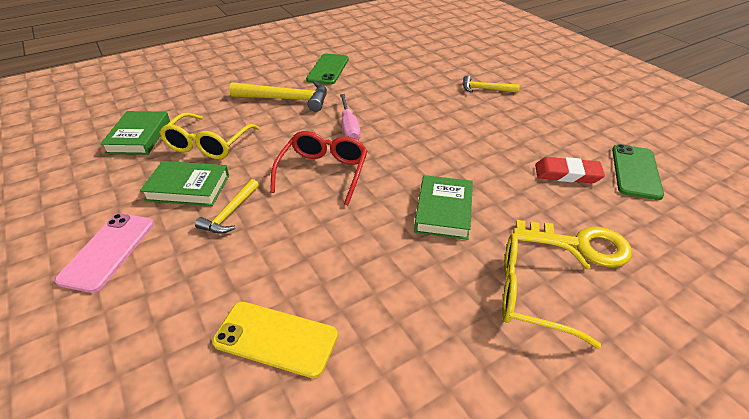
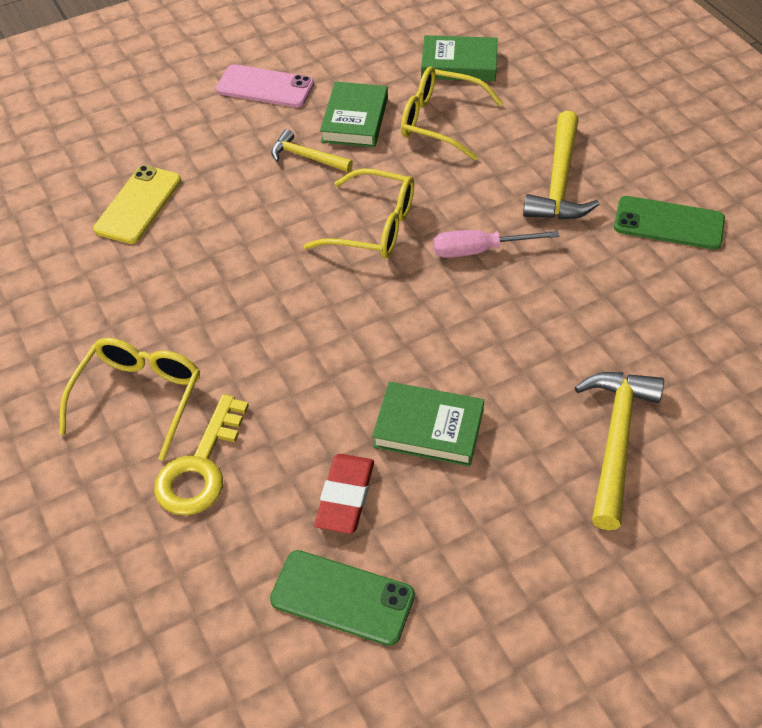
camera: 95 degrees right, 10 degrees up
(323, 172) = (374, 227): red glasses -> yellow glasses
(443, 211) = (284, 337): green book -> green book (428, 428)
(485, 89) = (616, 440): yellow hammer -> yellow hammer, size x1.70

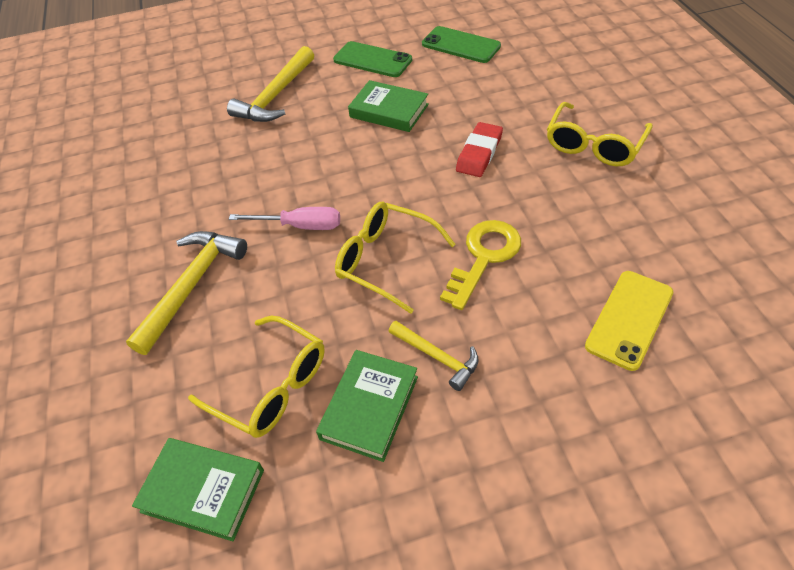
camera: 165 degrees left, 0 degrees up
(201, 466) = (543, 103): yellow key -> yellow key (484, 257)
(265, 87) = (478, 495): pink phone -> none
(345, 496) = (451, 83): red eraser -> red eraser (479, 153)
(668, 223) = (130, 230): green phone -> green phone (372, 60)

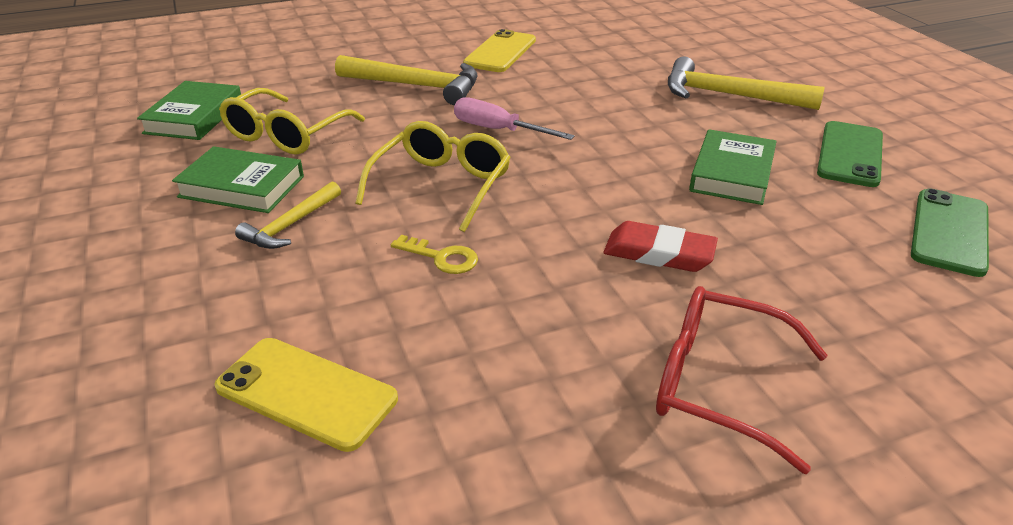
camera: 80 degrees right, 15 degrees down
(136, 222) = (500, 52): none -> yellow phone
(300, 226) = (498, 130): pink screwdriver -> pink screwdriver turned 120 degrees clockwise
(484, 257) = (441, 257): yellow key -> yellow key, size x0.56
(593, 145) = (718, 384): yellow glasses -> red glasses

